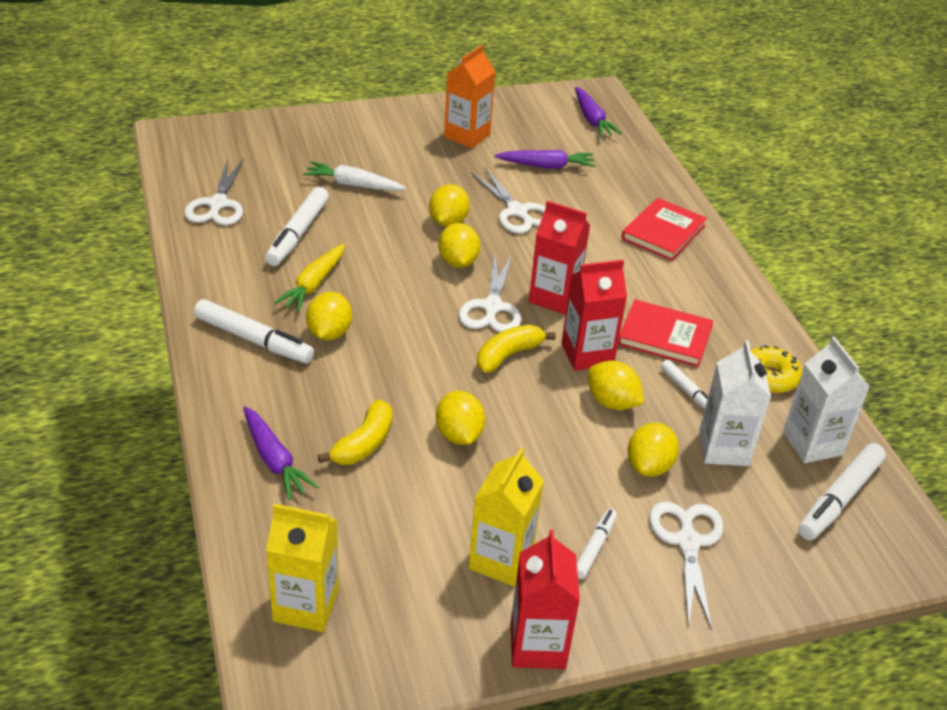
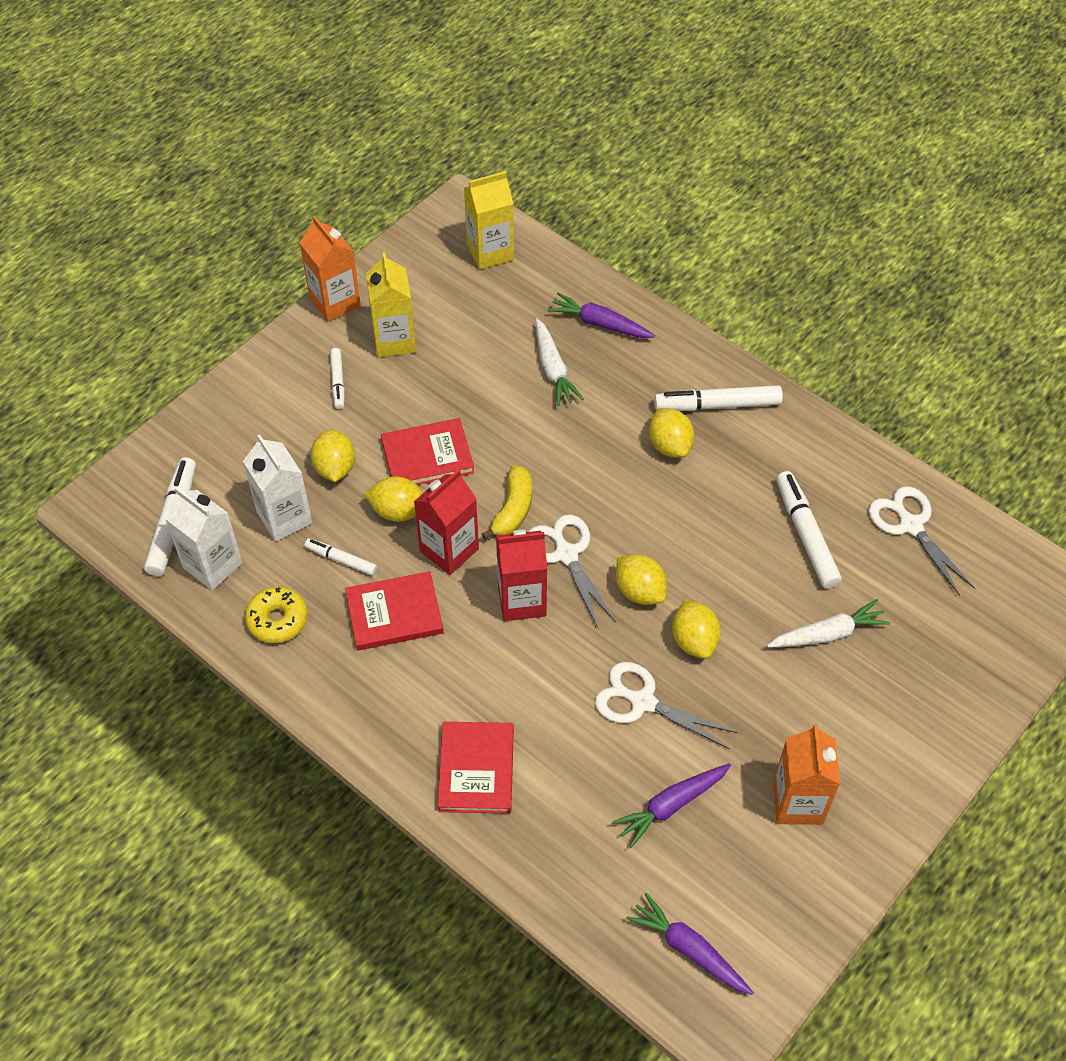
camera: 150 degrees right, 15 degrees up
(314, 284) = (732, 486): yellow carrot -> none
(364, 443) = (553, 369): yellow banana -> white carrot
(459, 435) = (493, 414): yellow lemon -> none
(537, 645) = (335, 302): red carton -> orange carton
(552, 431) = (427, 456): none -> red book
(687, 542) = (275, 421): white scissors -> none

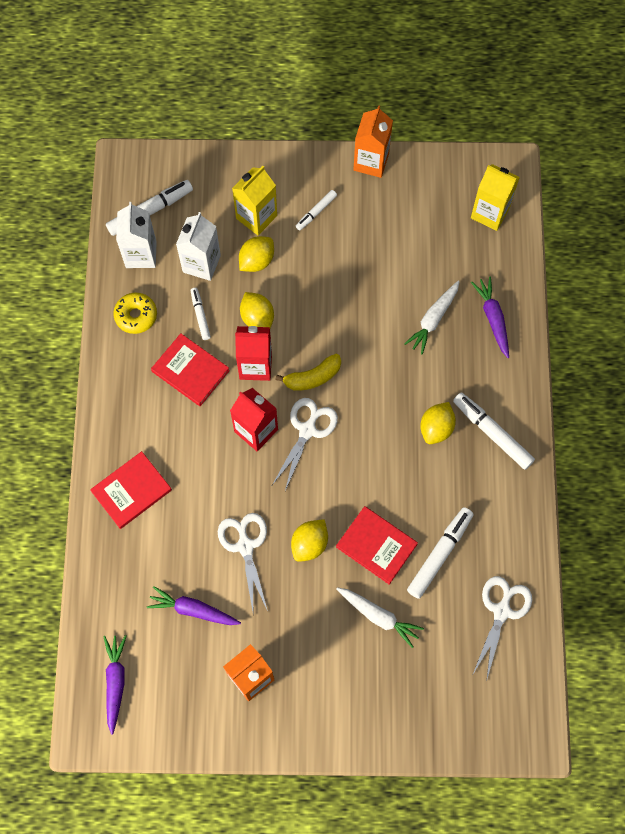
camera: 50 degrees right, 15 degrees up
(394, 340) = (373, 216): yellow carton -> yellow carton (256, 217)
(427, 456) = (308, 302): red book -> red book (376, 546)
(639, 591) = (317, 489): yellow lemon -> none

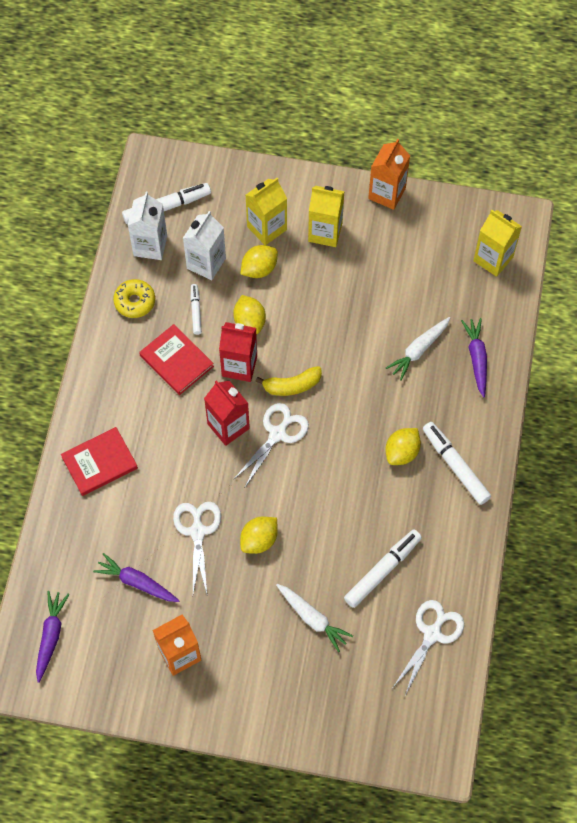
camera: 10 degrees right, 5 degrees down
(316, 212) = (325, 232): white marker -> yellow carton
(376, 546) = (323, 552): red book -> none

